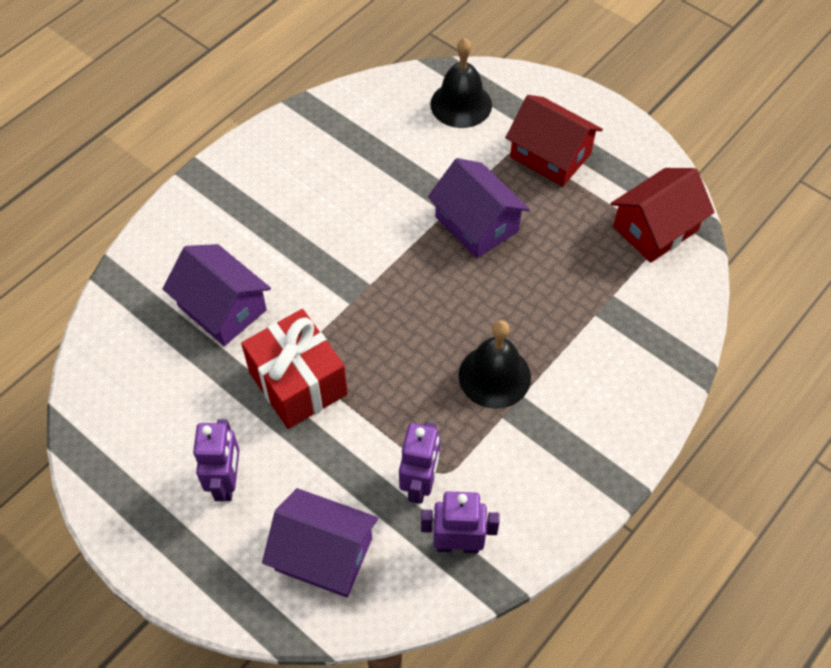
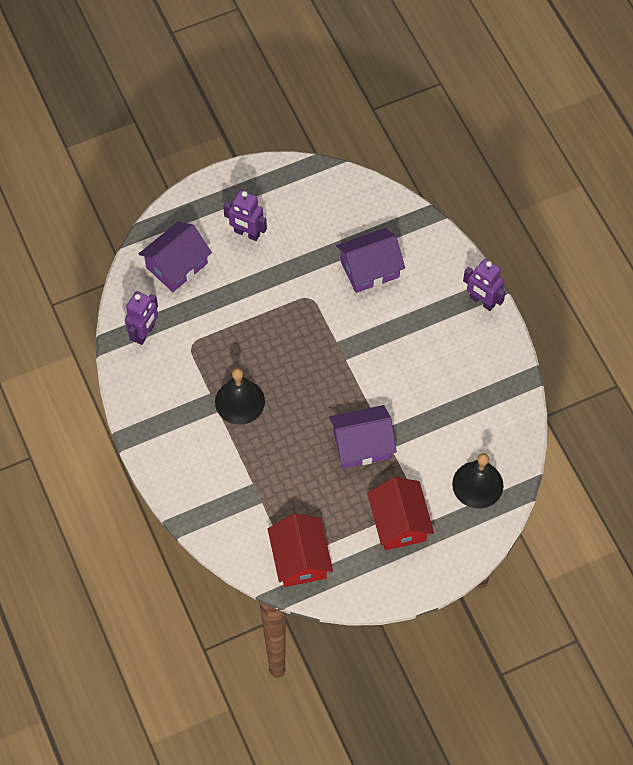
camera: 115 degrees right, 5 degrees up
(298, 383) = (292, 291): red gift -> none
(420, 484) = (191, 330): purple robot -> purple robot (482, 301)
(550, 155) = (399, 522): red house -> red house turned 75 degrees counterclockwise

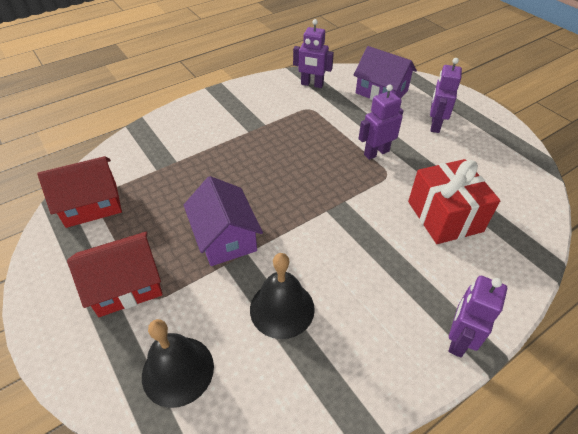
camera: 80 degrees right, 15 degrees down
(240, 401) = (260, 143): black bell -> black bell (282, 308)
(278, 299) = (376, 153): none -> purple robot
(369, 269) = (444, 216): purple house -> red gift

